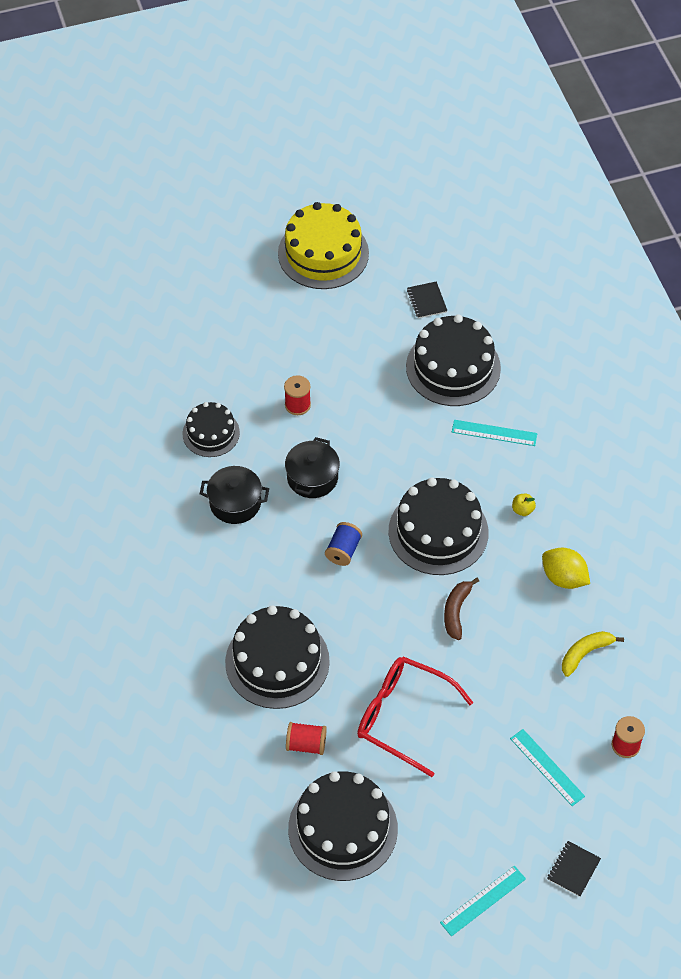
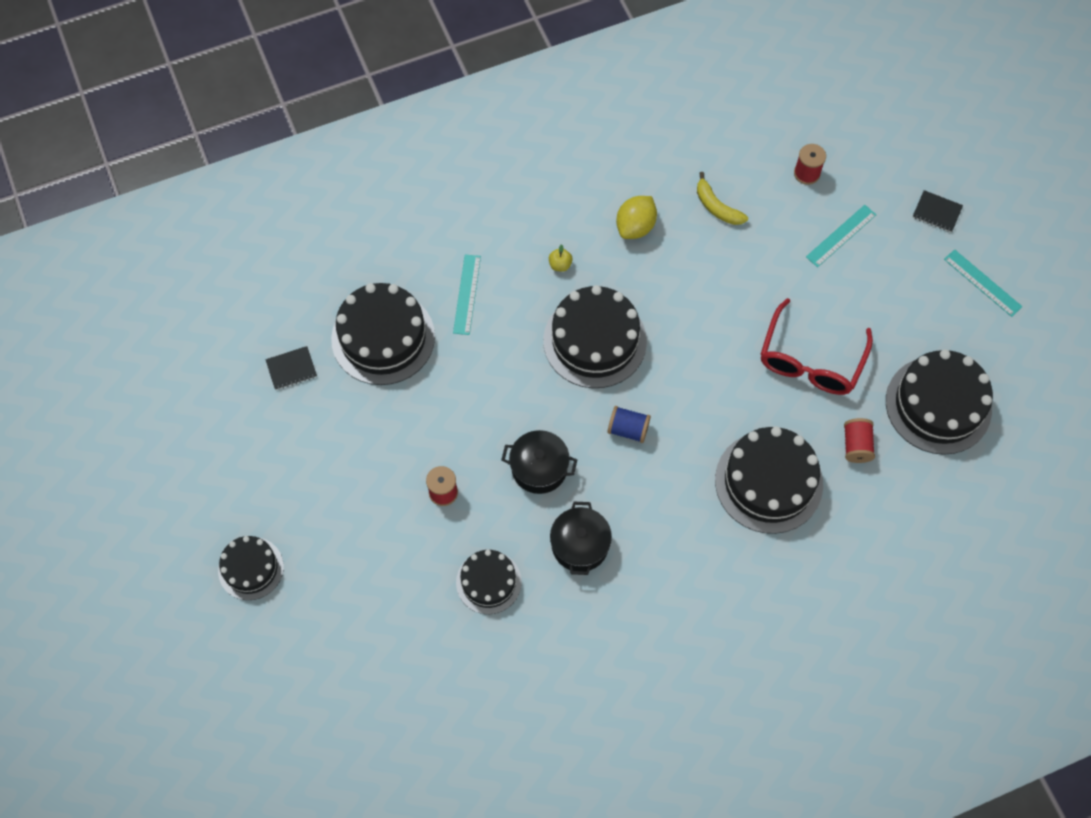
camera: 95 degrees left, 10 degrees up
(247, 272) = (251, 568): none -> black cake
(323, 253) = (222, 484): yellow cake -> none
(456, 611) = (686, 319): brown banana -> none

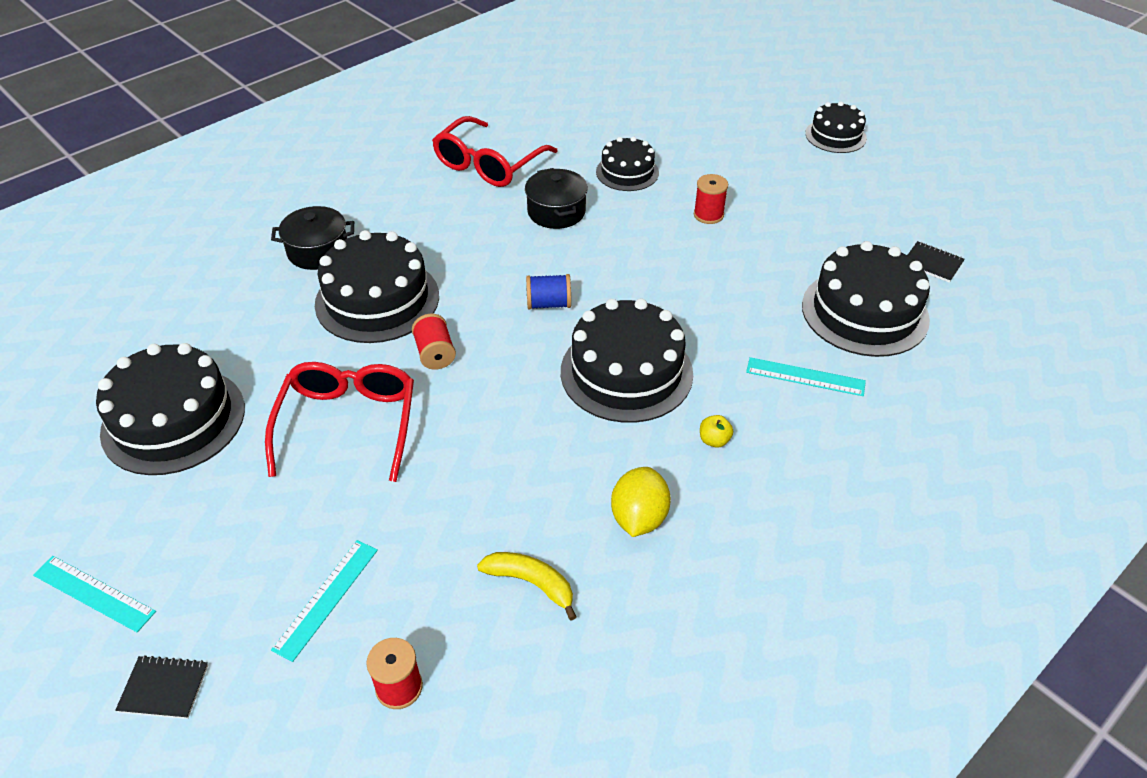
camera: 160 degrees right, 20 degrees down
(291, 369) = (932, 263): black notebook -> black notebook turned 75 degrees clockwise
(467, 294) = (805, 377): turquoise ruler -> turquoise ruler turned 60 degrees counterclockwise
(539, 468) = (626, 253): black pot -> black pot (318, 251)
(621, 644) = (488, 164): none -> red glasses
(856, 445) = (279, 354): red spool -> red spool (435, 354)

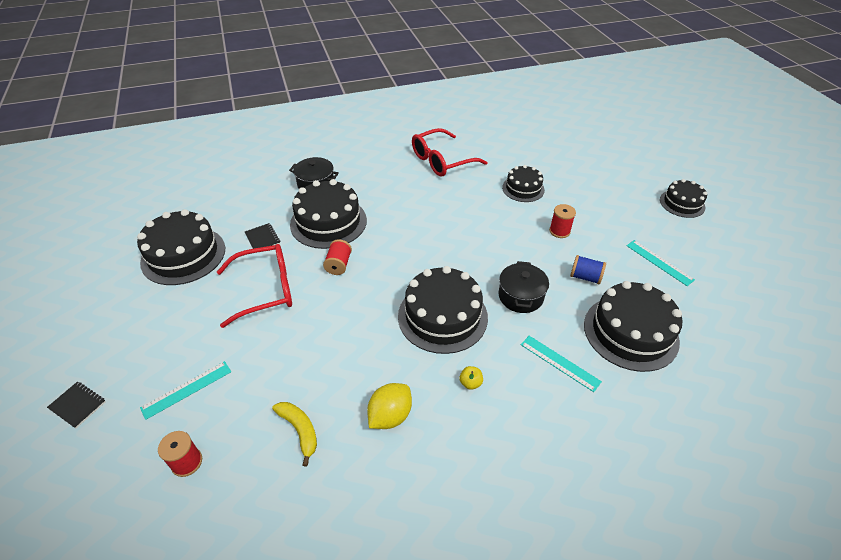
camera: 25 degrees right, 0 degrees up
(94, 593) = (84, 336): turquoise ruler -> turquoise ruler (659, 262)
(348, 424) = (266, 290): red glasses -> red glasses turned 45 degrees clockwise
(548, 304) = (423, 256): blue spool -> blue spool (585, 277)
(556, 212) = (463, 201): black pot -> black pot (520, 296)
(932, 263) = (704, 314): black notebook -> black notebook (262, 238)

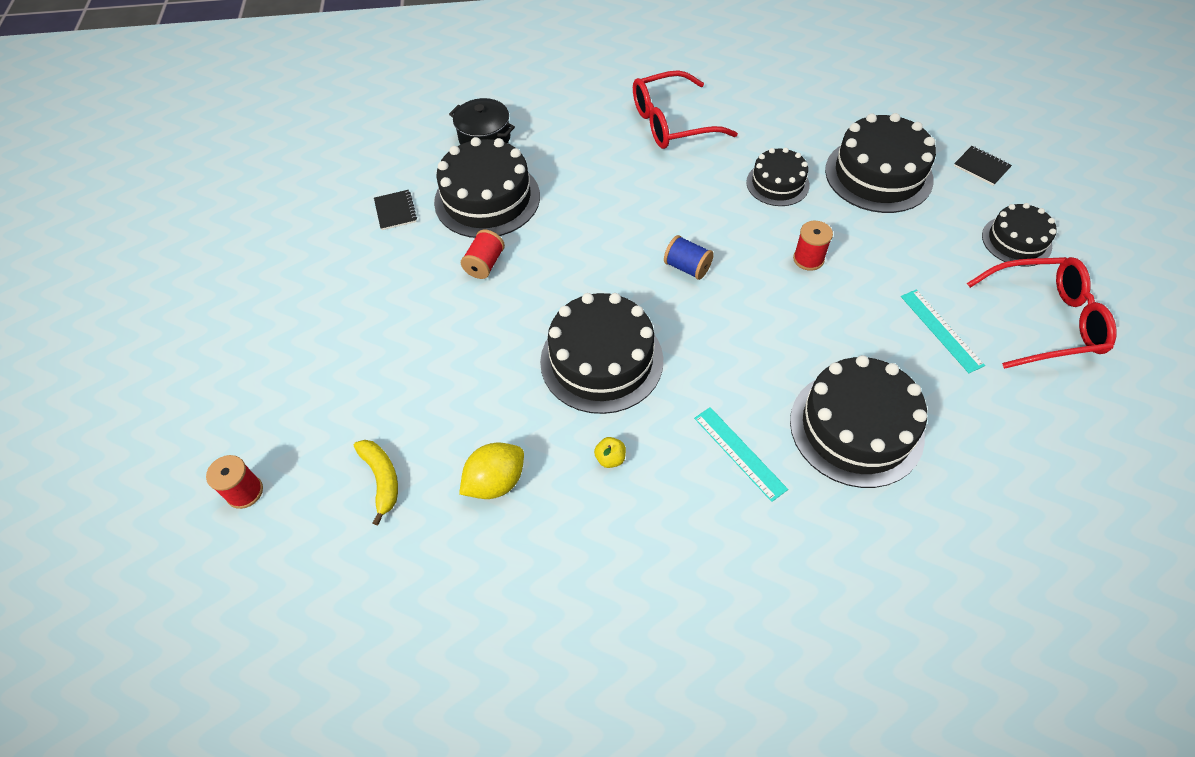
camera: 15 degrees right, 10 degrees up
(77, 405) = (137, 399): black notebook -> black notebook (981, 167)
(183, 255) = (292, 220): black cake -> black cake (878, 174)
(187, 389) = (262, 402): turquoise ruler -> none
(266, 290) = (383, 285): red glasses -> red glasses (1045, 321)
(520, 296) = (718, 349): black pot -> none
(585, 277) = (820, 335): blue spool -> blue spool (687, 267)

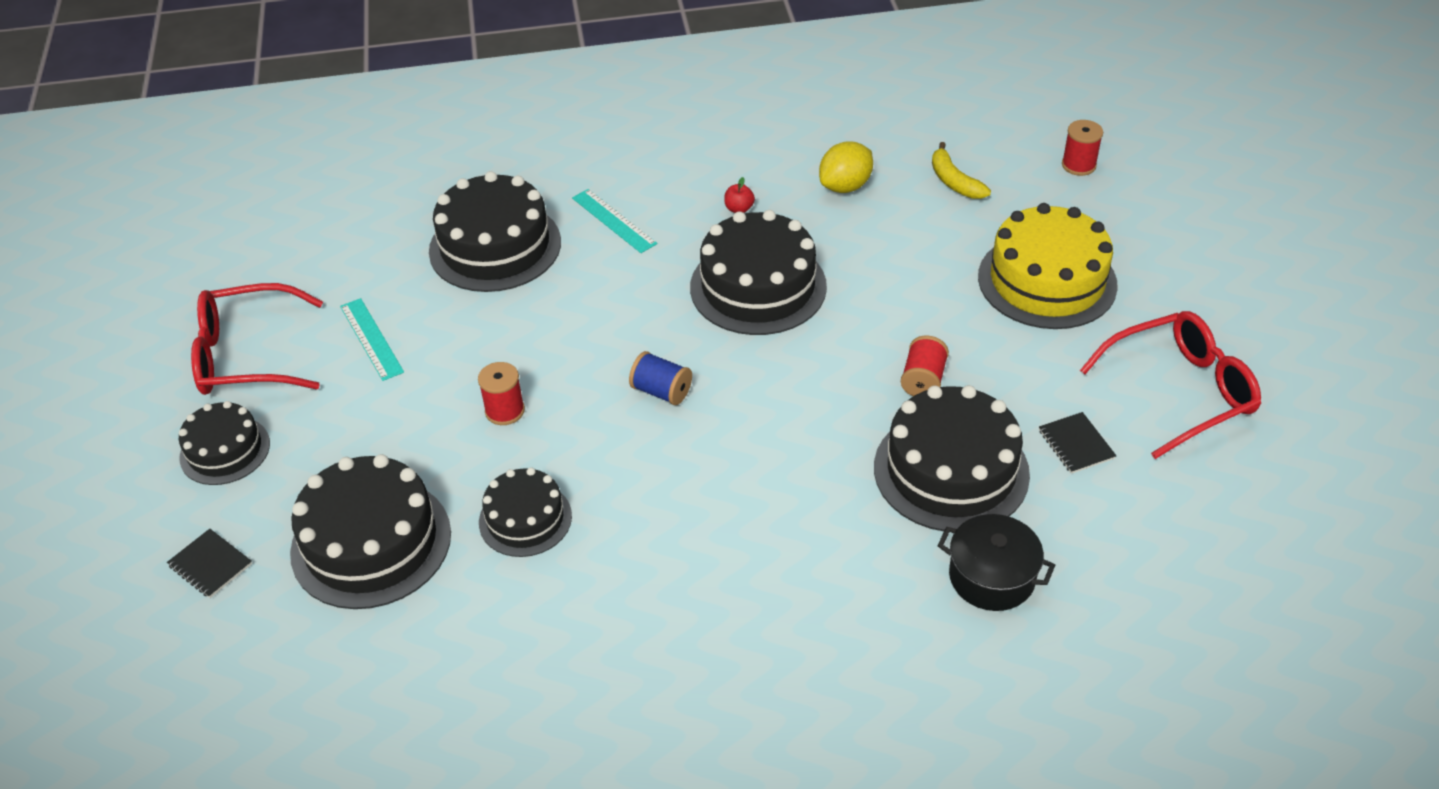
camera: 175 degrees right, 10 degrees down
(349, 348) = (1047, 281): none -> yellow cake
(610, 458) = (739, 209): yellow apple -> red apple
(671, 123) = (684, 626): red glasses -> red glasses (1180, 391)

